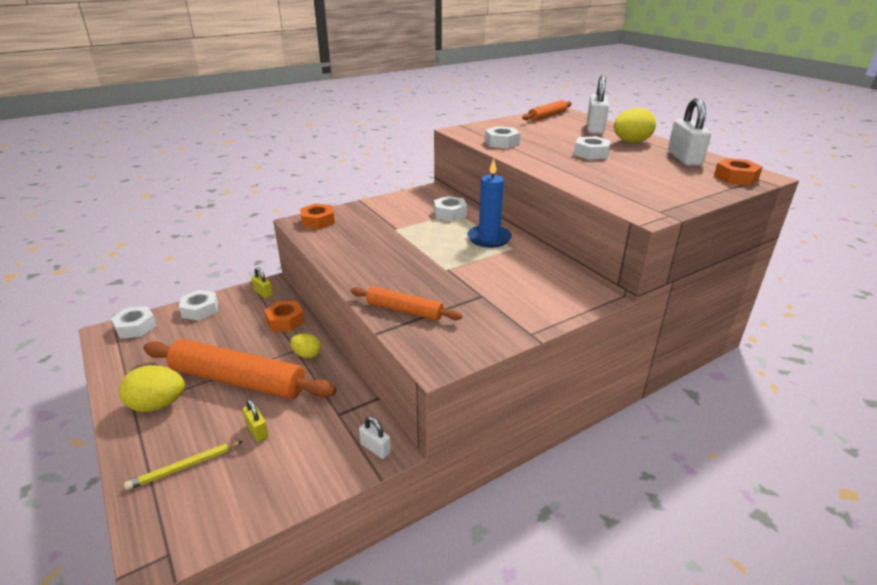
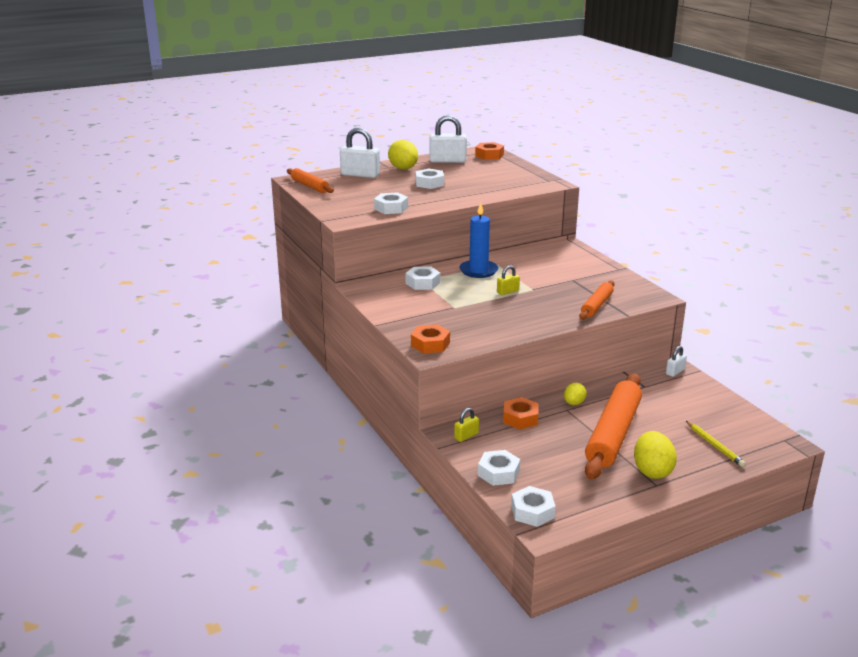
camera: 85 degrees left, 5 degrees down
(257, 431) = (670, 418): yellow padlock -> yellow padlock (507, 292)

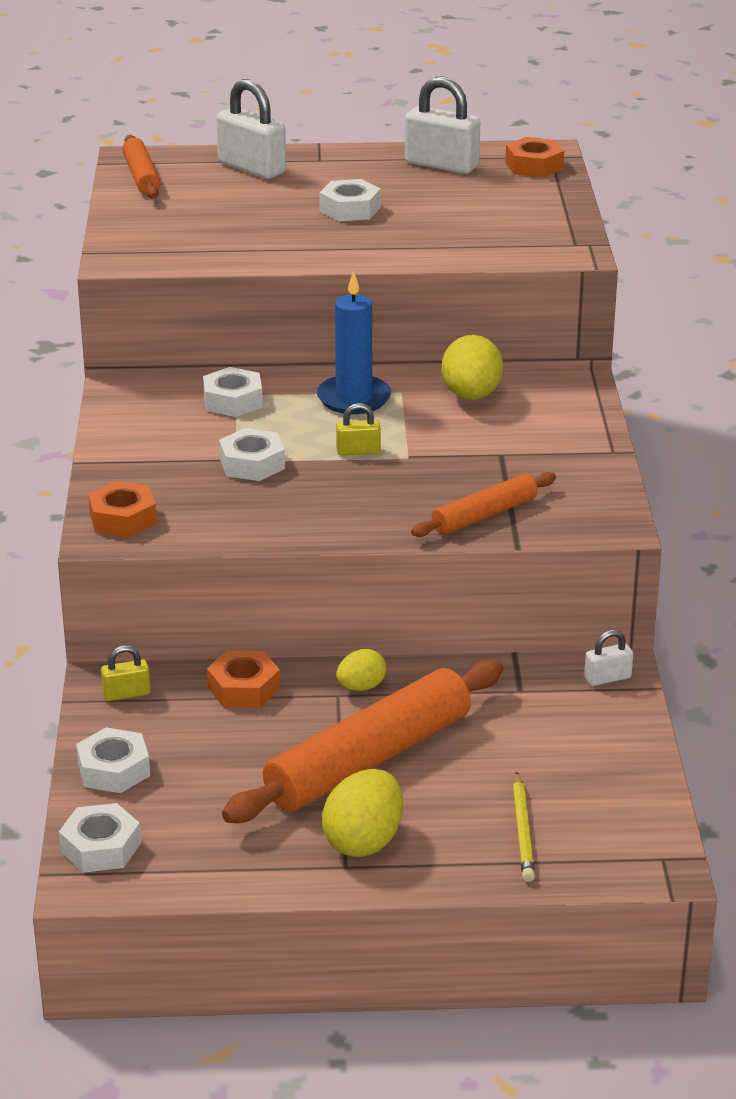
camera: 25 degrees right, 5 degrees up
(391, 208) = (223, 249): white nut -> white nut (252, 464)
(403, 169) = (341, 169): yellow egg -> yellow egg (471, 396)

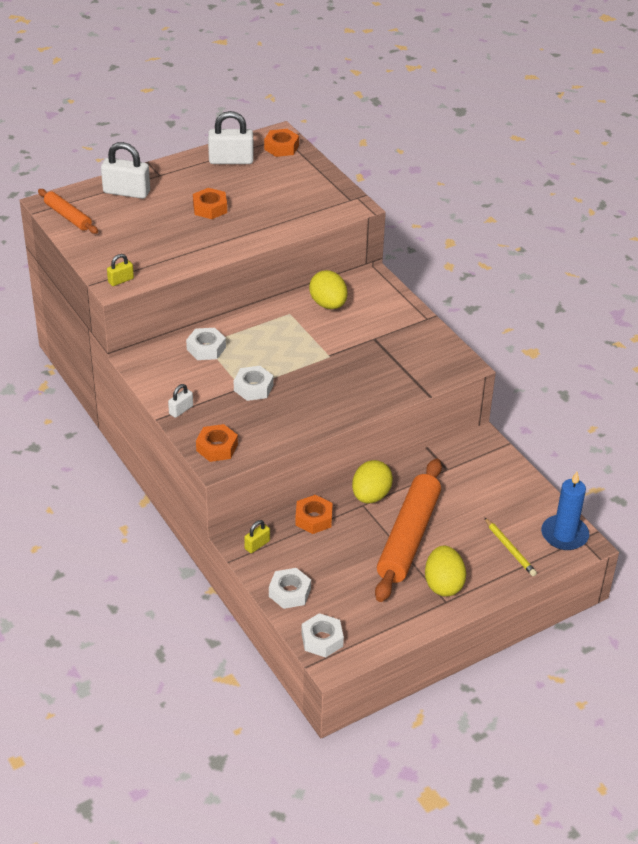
camera: 30 degrees left, 10 degrees up
(350, 209) = (210, 208): white nut -> orange nut
(353, 398) = (269, 326): blue candle -> blue candle (564, 535)
(358, 451) = (301, 361): yellow padlock -> yellow padlock (121, 280)
(361, 687) = (370, 496): yellow egg -> yellow egg, size x1.68
(484, 515) = (398, 381): orange rolling pin -> none
(607, 678) = (482, 446): white padlock -> white padlock (181, 410)

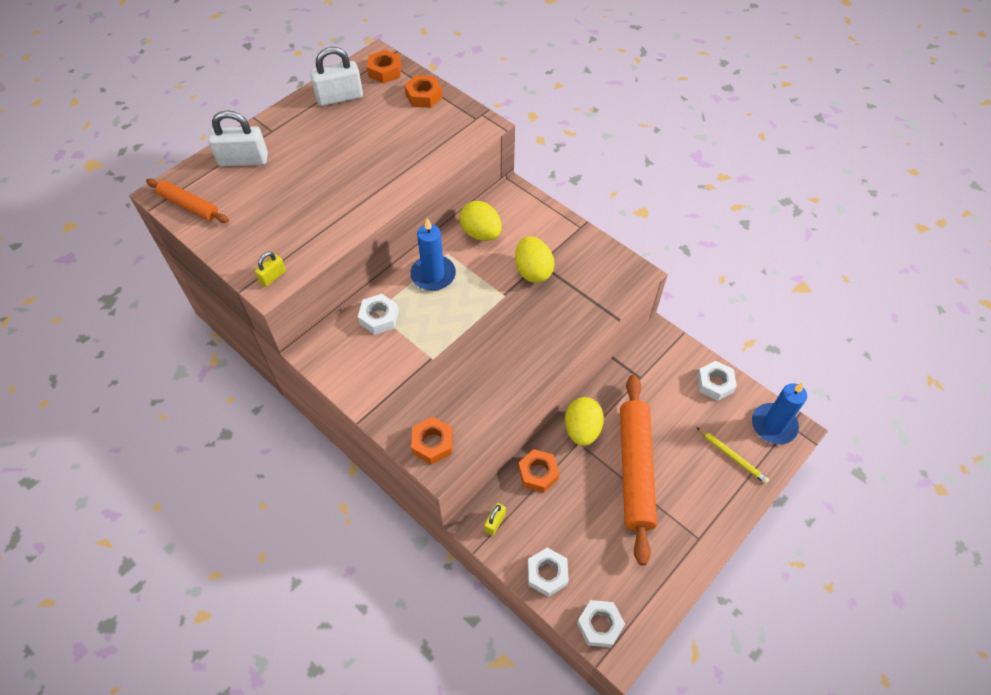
camera: 15 degrees left, 15 degrees up
(181, 410) = (379, 404): white padlock -> none
(210, 208) = (338, 161): orange nut -> orange nut (424, 96)
(253, 388) = (443, 355): white nut -> white nut (715, 383)
(269, 327) = (433, 275): none -> blue candle
(443, 584) = (688, 518): yellow egg -> yellow egg (533, 271)

